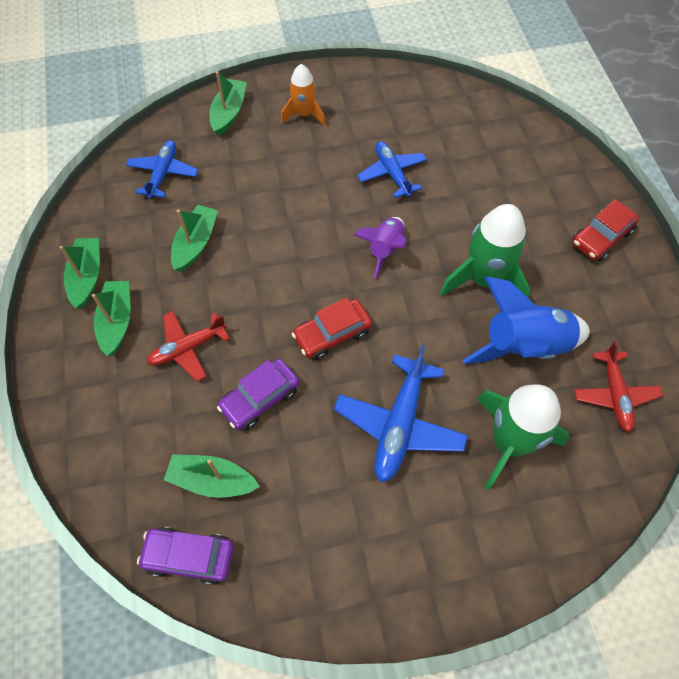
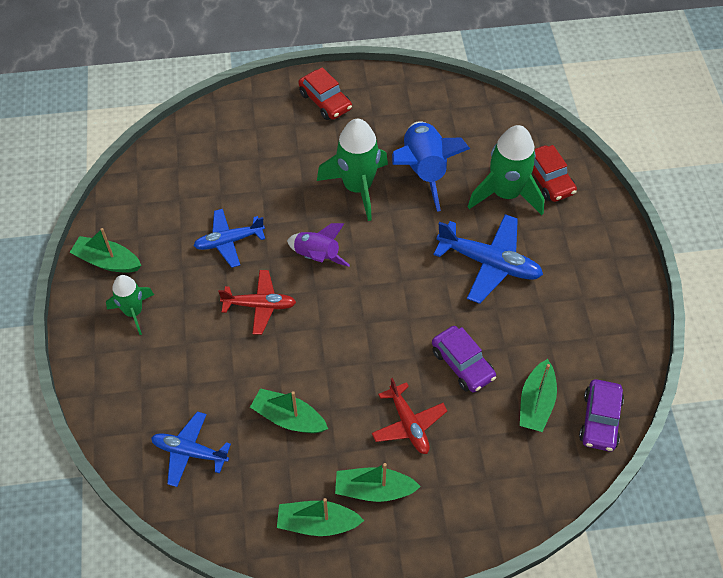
camera: 85 degrees left, 5 degrees down
(229, 113) = (114, 385): green boat -> green boat (107, 261)
(304, 114) = (133, 312): orange rocket -> green rocket
(332, 334) = (402, 305): red car -> red car (548, 180)
(614, 394) = (469, 123): red plane -> red plane (260, 305)

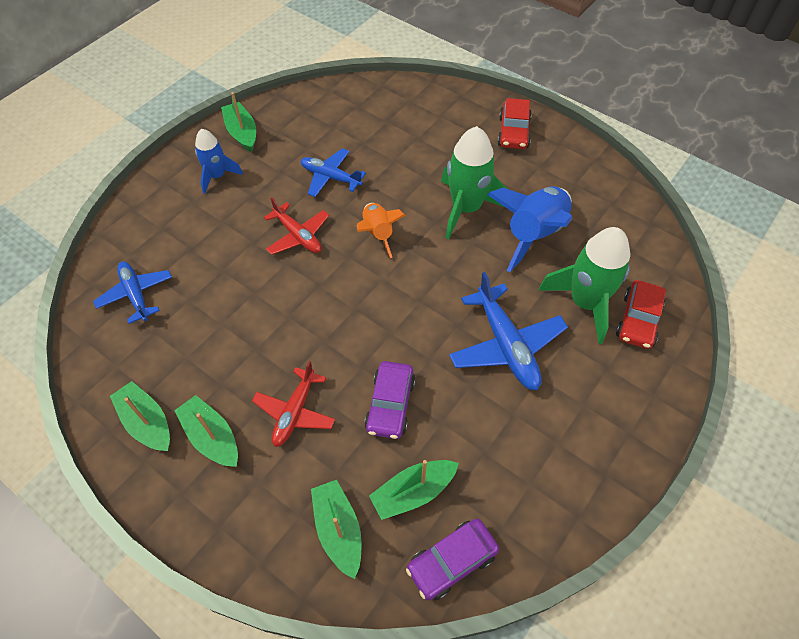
camera: 45 degrees right, 0 degrees up
(133, 312) = (217, 176): green rocket -> blue rocket
(289, 418) = (221, 329): green boat -> green boat (338, 530)
(317, 256) = (378, 233): purple rocket -> orange rocket

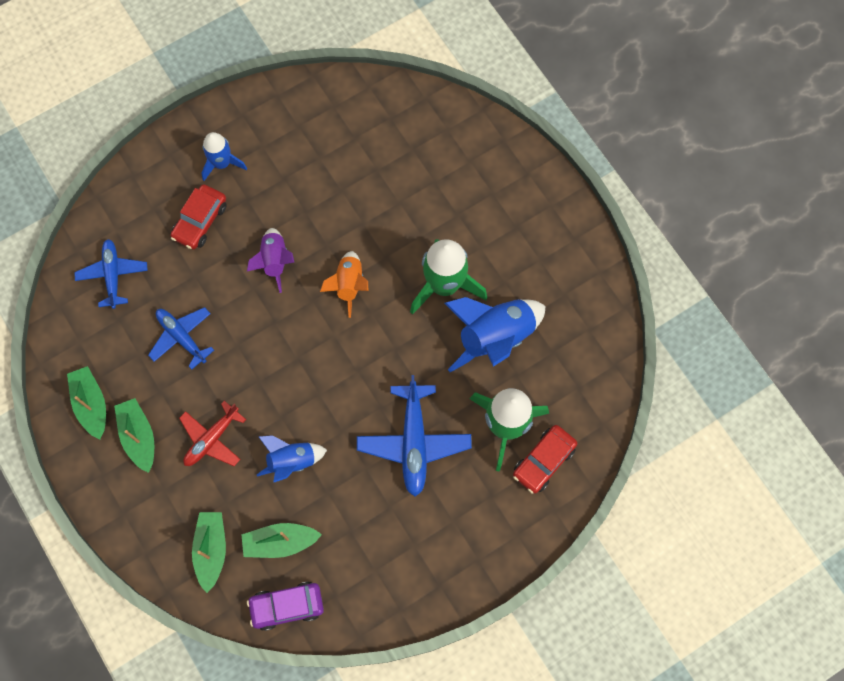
camera: 20 degrees right, 15 degrees up
(242, 133) = (262, 115): green boat -> none
(298, 236) = (274, 261): red plane -> purple rocket
(330, 177) = (329, 202): blue plane -> blue plane (182, 337)
(390, 405) = (292, 461): purple car -> blue rocket
(513, 132) = (535, 208): red car -> red car (200, 221)

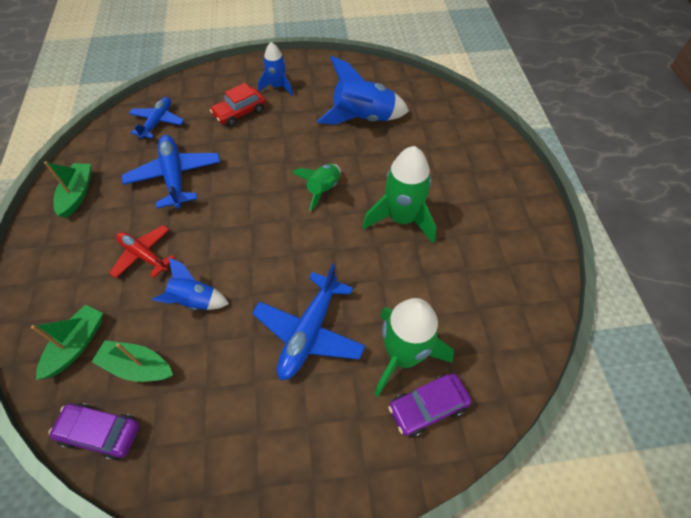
camera: 25 degrees right, 15 degrees down
(139, 436) = (92, 230): green boat -> none
(182, 337) = (175, 176): blue plane -> blue plane, size x1.51
(212, 439) = (144, 255): red plane -> red plane turned 60 degrees clockwise
(274, 261) = (276, 154): purple rocket -> none
(349, 285) = (323, 189): orange rocket -> green rocket
(495, 337) = (428, 275): blue rocket -> blue rocket (363, 118)
(543, 461) = (427, 407): red car -> purple car

